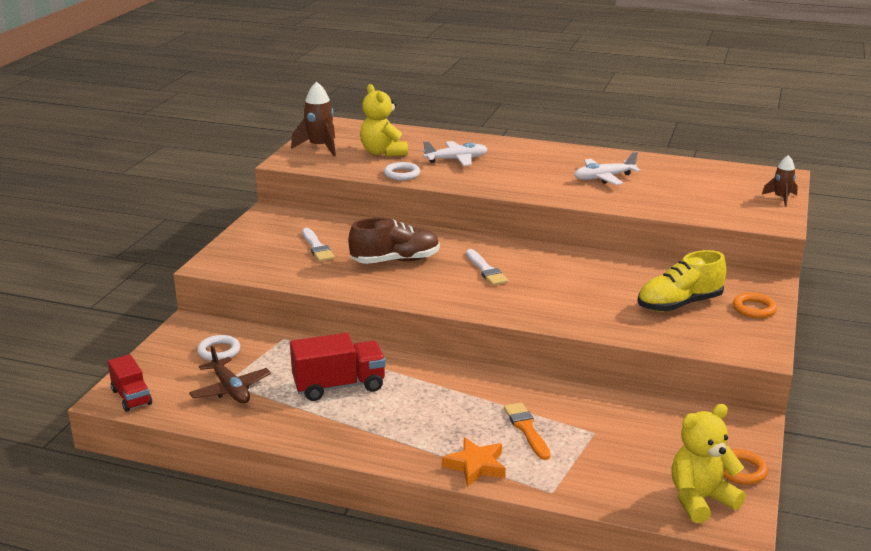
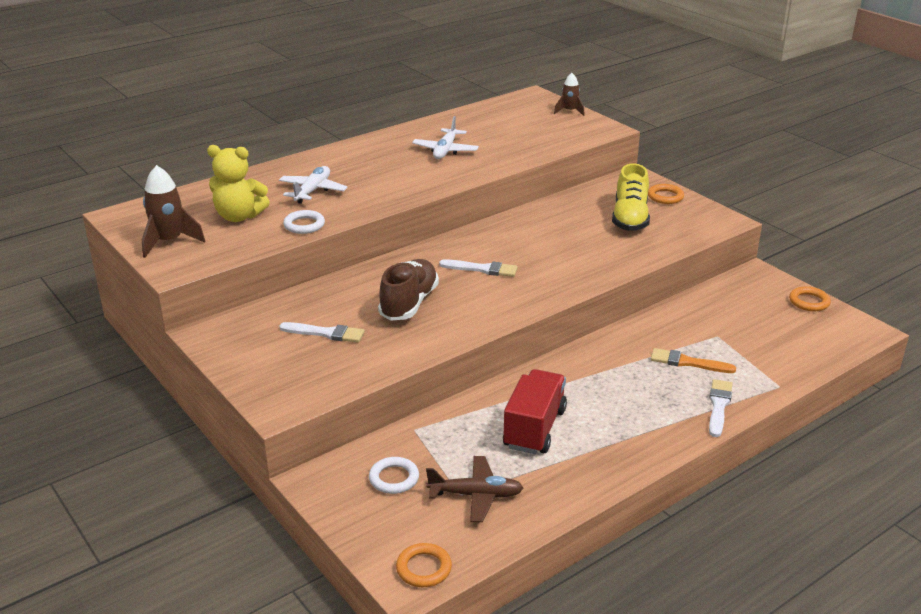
camera: 55 degrees left, 5 degrees up
(131, 397) = (424, 568): red truck -> orange ring
(475, 466) = (719, 406): orange star -> white brush
(700, 500) = (831, 331): yellow teddy bear -> none

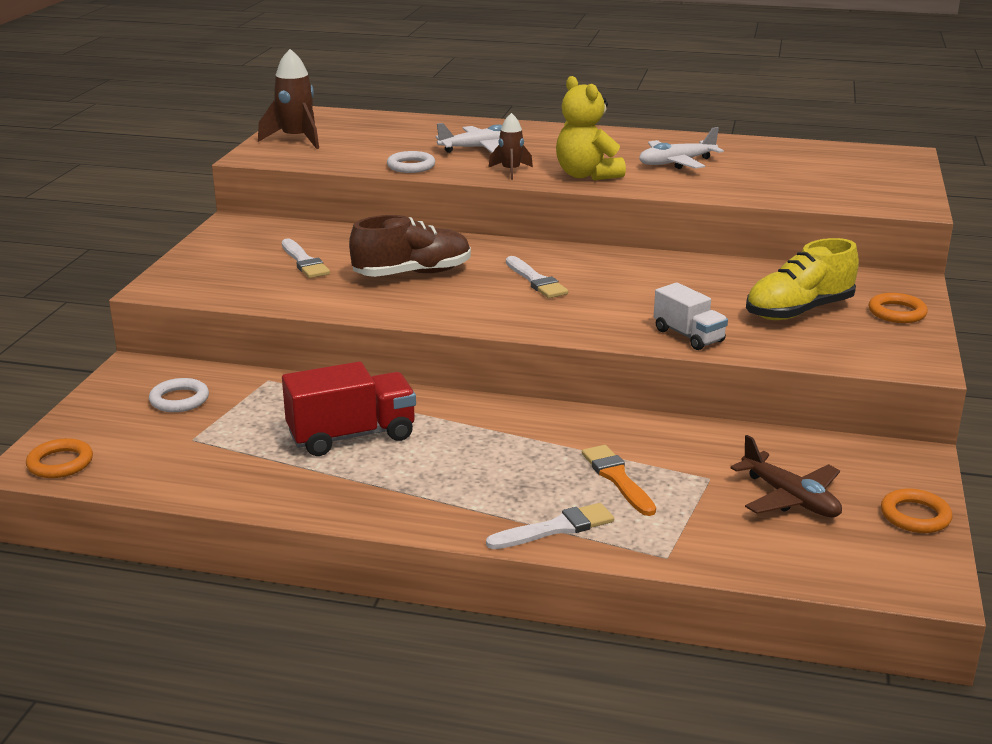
camera: 50 degrees right, 5 degrees down
(239, 216) = (382, 143): yellow teddy bear -> yellow teddy bear (586, 175)
(476, 495) = (200, 447): brown plane -> brown plane (790, 498)
(569, 111) = (909, 179): brown rocket -> brown rocket (511, 171)
(619, 260) = (688, 336): none -> white truck

